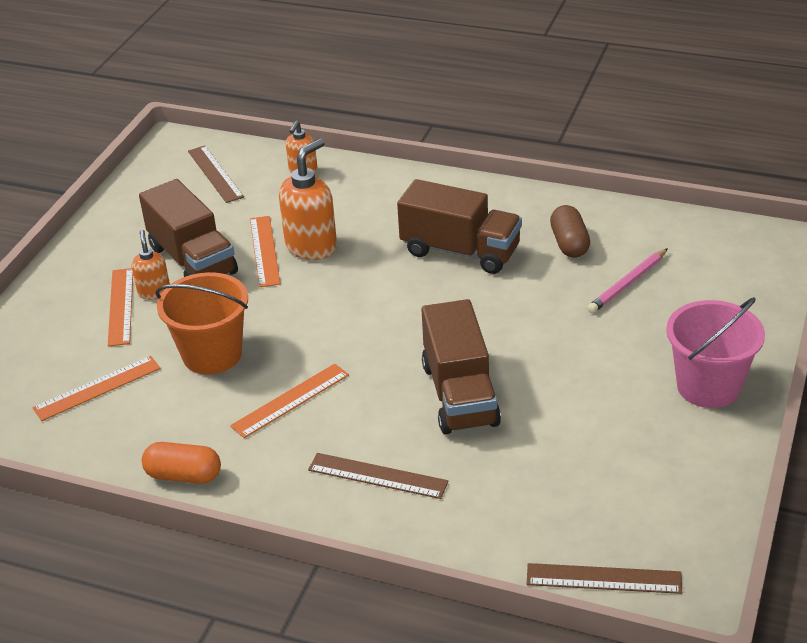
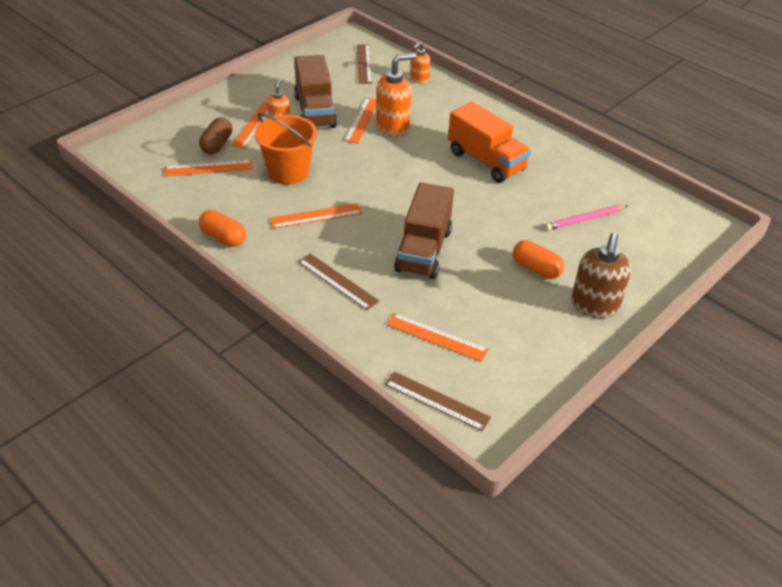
camera: 20 degrees right, 5 degrees up
(460, 251) = (486, 161): brown truck -> orange truck
(550, 498) = (437, 337): none -> orange ruler
(569, 243) = (562, 180): brown capsule -> brown capsule (217, 145)
(611, 366) = (536, 268): none -> orange capsule
(708, 386) = (594, 306): pink bucket -> brown soap dispenser

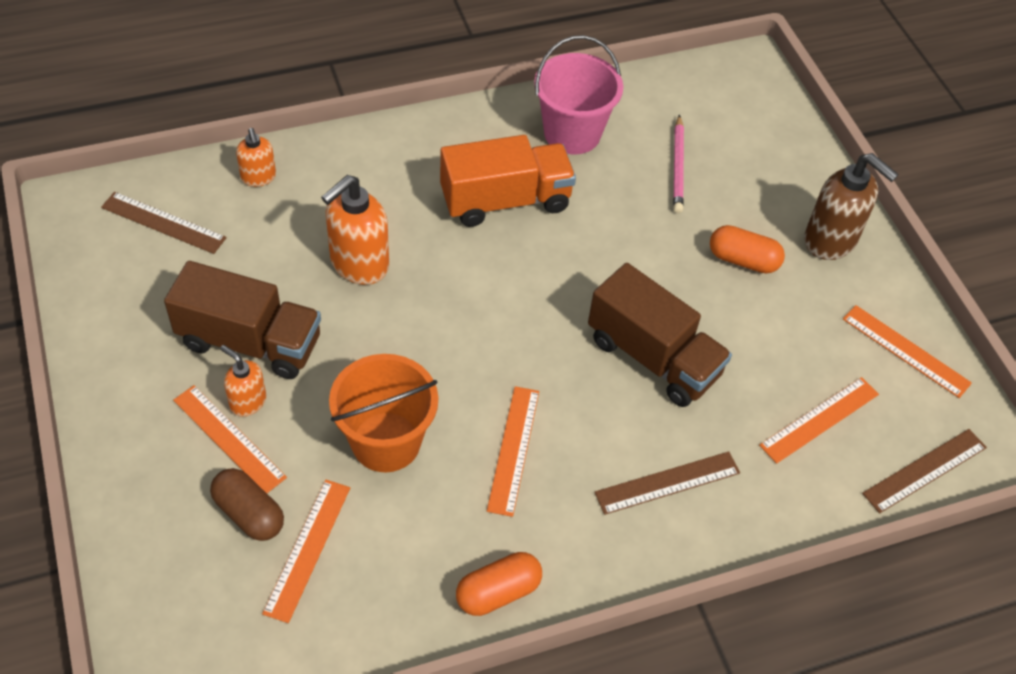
camera: 65 degrees left, 10 degrees up
(362, 120) = (315, 293): orange ruler -> orange ruler (905, 351)
(393, 127) = (359, 264): orange soap dispenser -> orange soap dispenser turned 135 degrees counterclockwise
(536, 268) = (743, 260): orange capsule -> orange capsule turned 45 degrees clockwise
(565, 170) = (572, 133): none -> pink bucket

